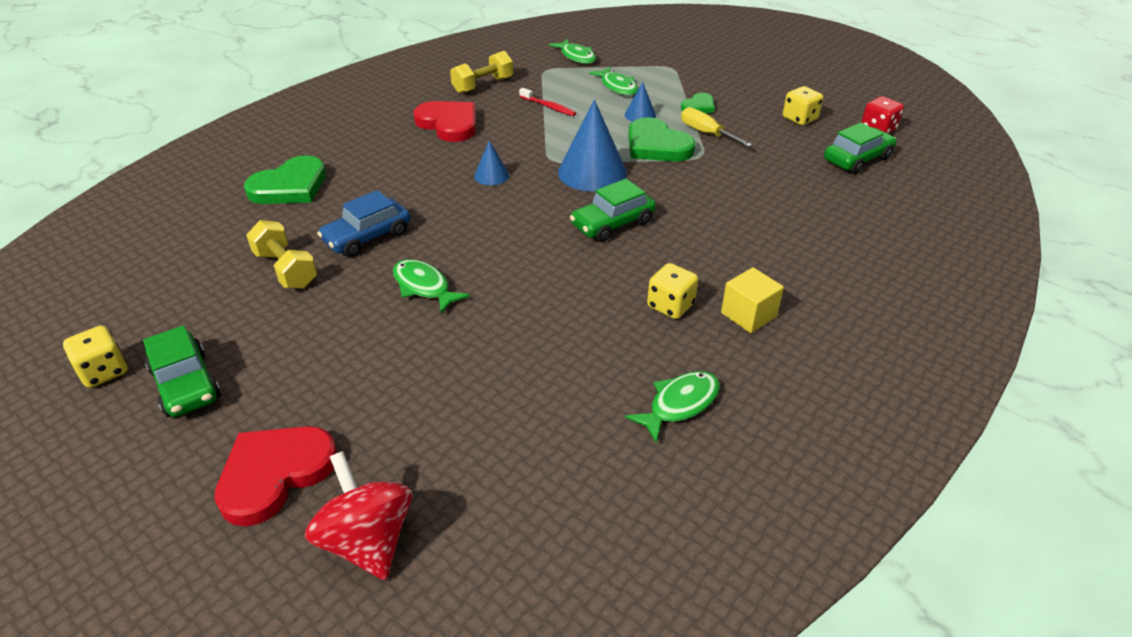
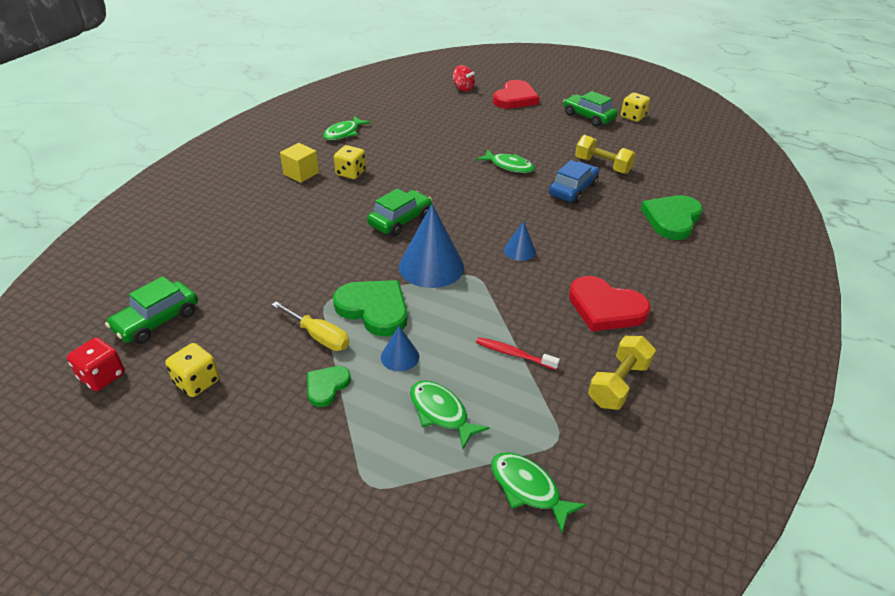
camera: 165 degrees right, 0 degrees up
(368, 541) = (463, 88): red spinning top -> red spinning top, size x0.63

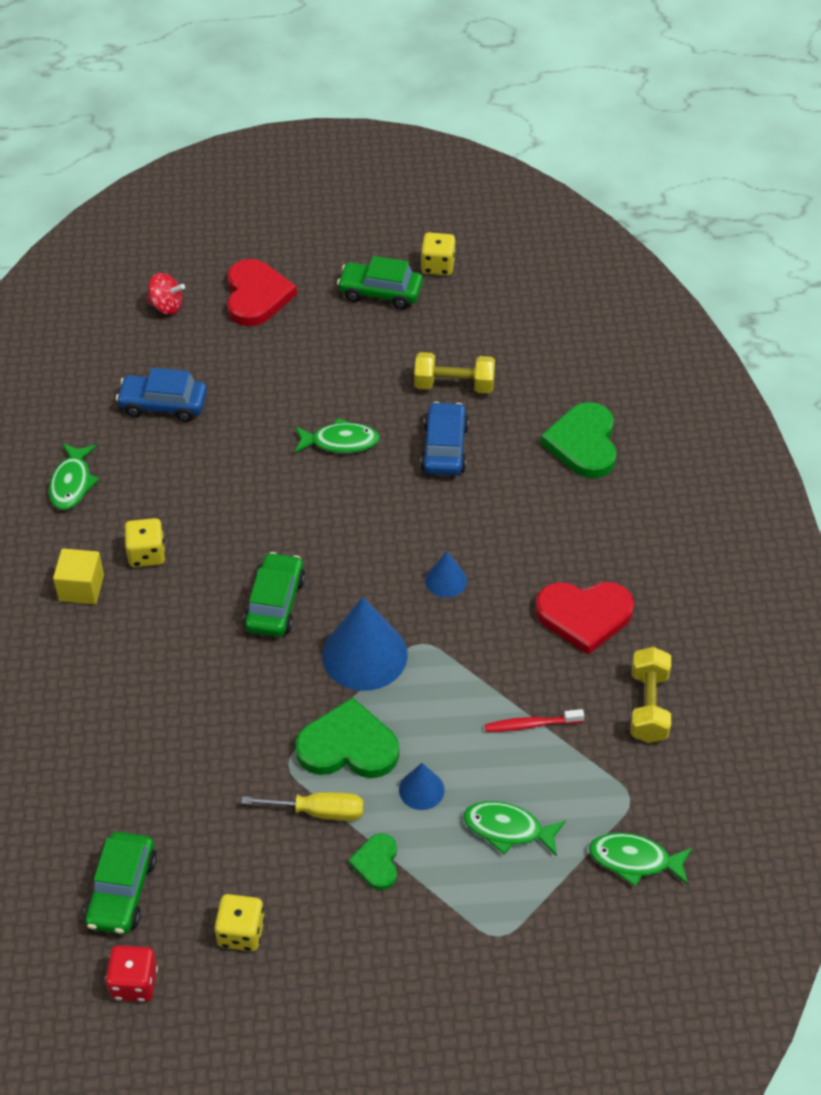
camera: 30 degrees left, 10 degrees up
(423, 121) = (163, 405): none -> blue car

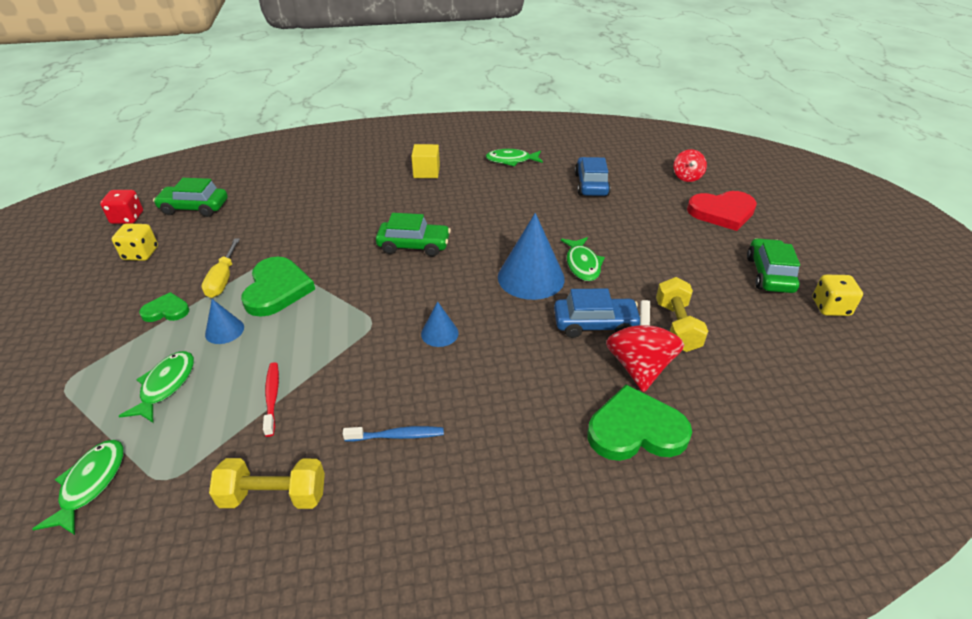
camera: 85 degrees right, 10 degrees down
(147, 554) = (455, 191): yellow dice -> none
(364, 654) = (362, 292): blue cone -> blue cone (531, 277)
(507, 426) = (639, 366): none -> red spinning top
(584, 616) = (397, 436): red heart -> blue toothbrush

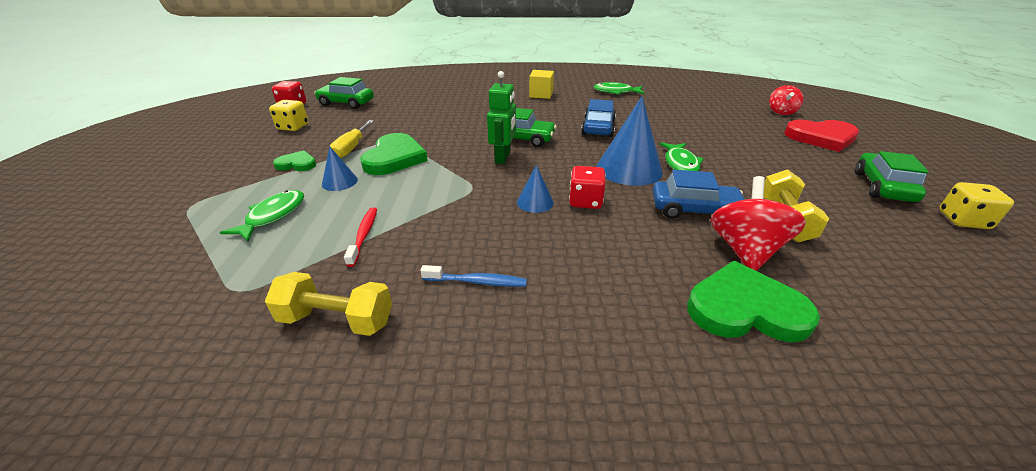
camera: 10 degrees right, 5 degrees down
(91, 484) = (170, 285): green fish -> none
(397, 275) = (503, 157): none -> green robot
(490, 326) = (585, 201): none -> red dice
(591, 185) = (688, 111): blue car -> blue car (598, 127)

